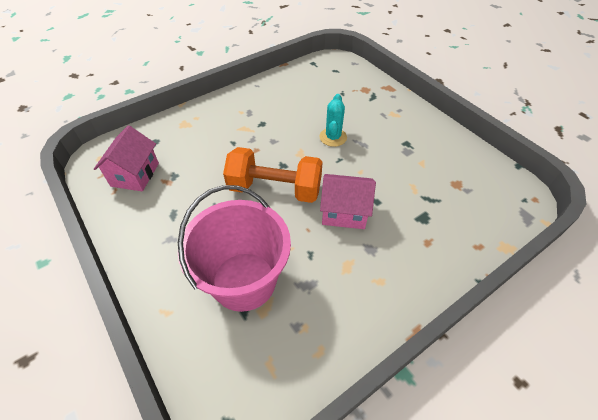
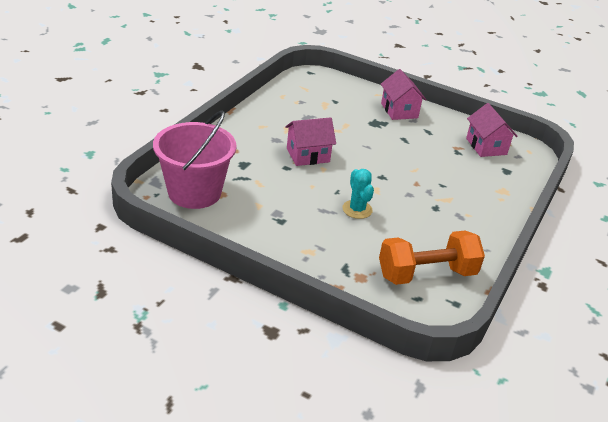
camera: 150 degrees right, 15 degrees down
(171, 262) = (399, 111): none -> pink house
(244, 281) = (347, 111): pink bucket -> pink bucket (194, 192)
(275, 189) = (372, 159): orange dumbbell -> orange dumbbell (426, 274)

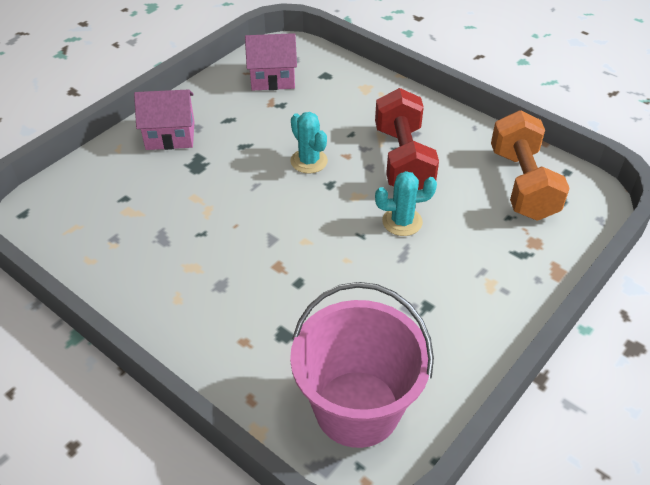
camera: 75 degrees left, 10 degrees up
(308, 155) = (270, 253): pink house -> none
(401, 166) = (309, 161): none -> turquoise cactus
(425, 210) = (403, 159): none -> red dumbbell

